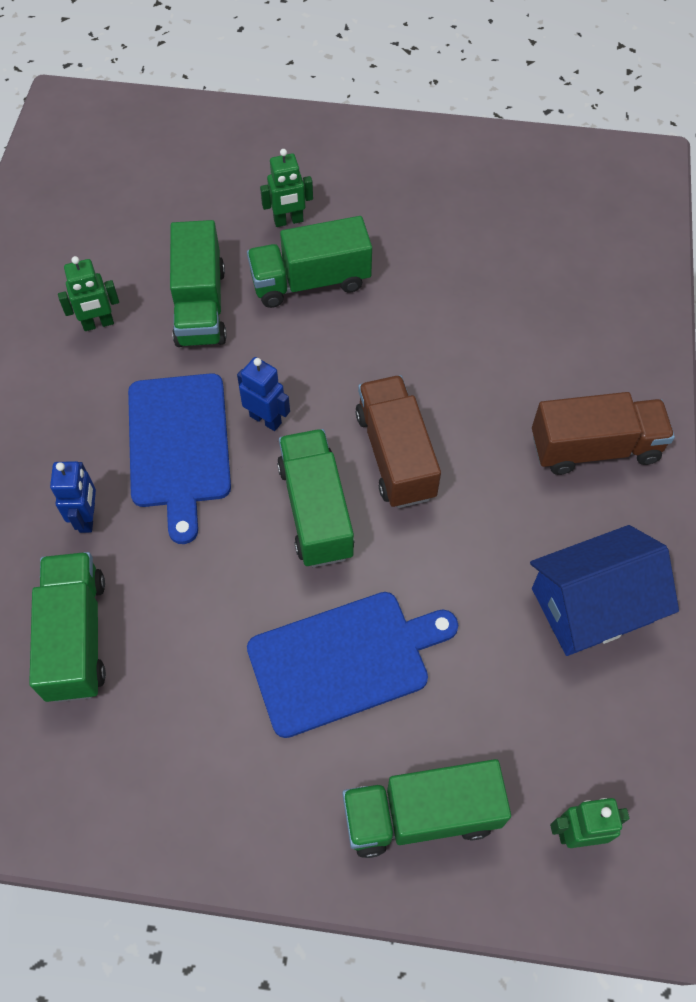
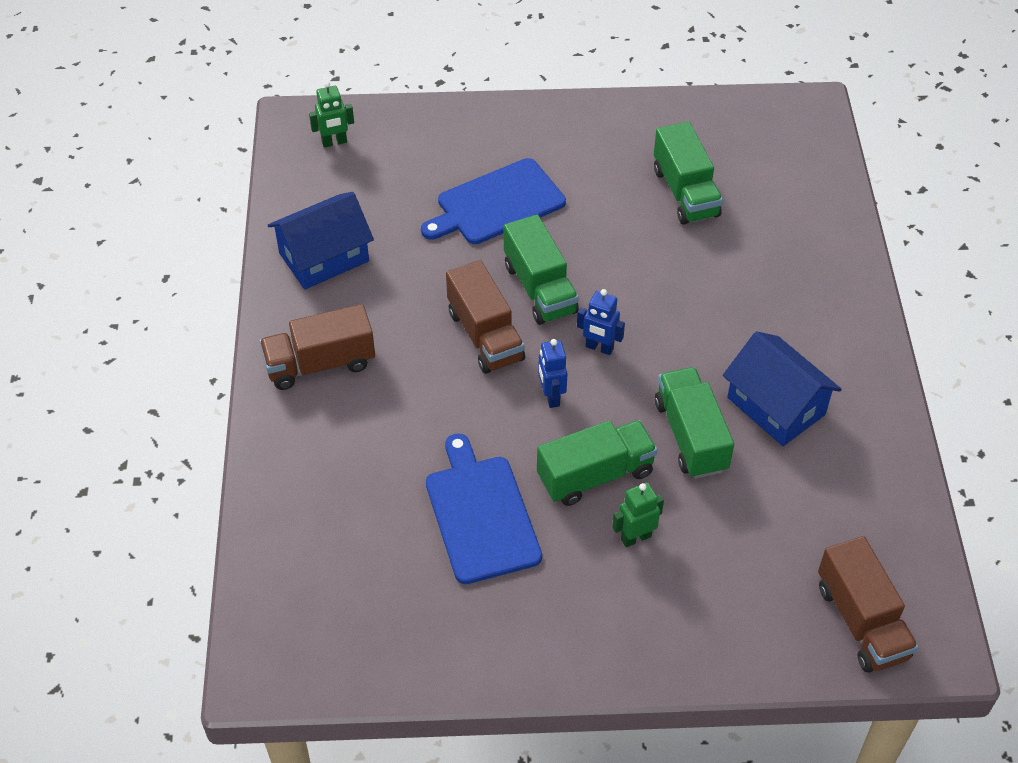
camera: 170 degrees right, 10 degrees down
(87, 517) = (712, 261): blue robot -> blue robot (551, 396)
(98, 324) = (776, 406): green robot -> blue house
(117, 132) = (861, 621): none -> brown truck
(179, 446) = (663, 318): blue cutting board -> blue cutting board (480, 514)
(421, 814) = (432, 138): green truck -> none

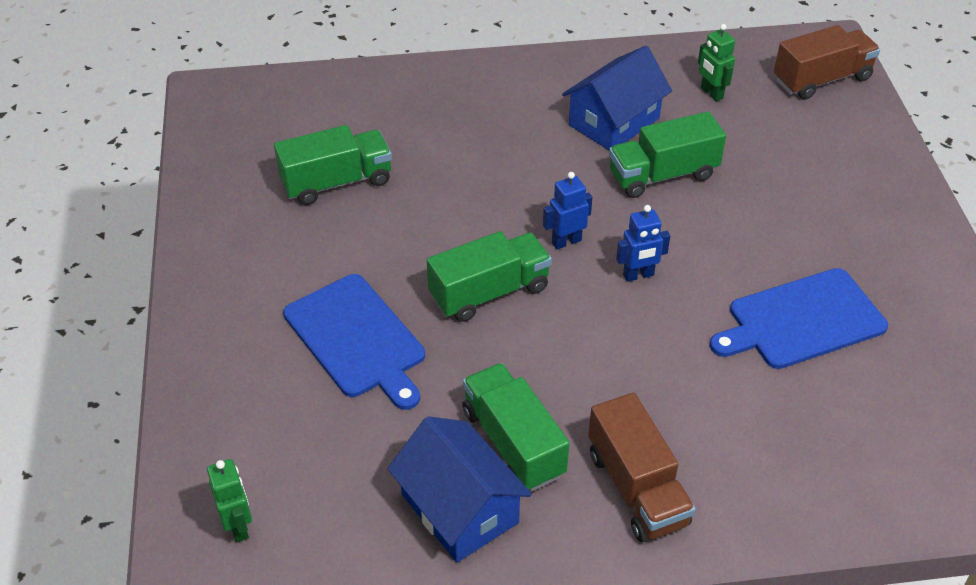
camera: 95 degrees left, 5 degrees down
(485, 336) = (565, 334): brown truck -> none
(595, 475) = (727, 238): green truck -> green truck (513, 443)
(599, 348) = (566, 241): blue robot -> blue robot turned 135 degrees counterclockwise
(635, 537) = (789, 209): green robot -> green robot (711, 93)

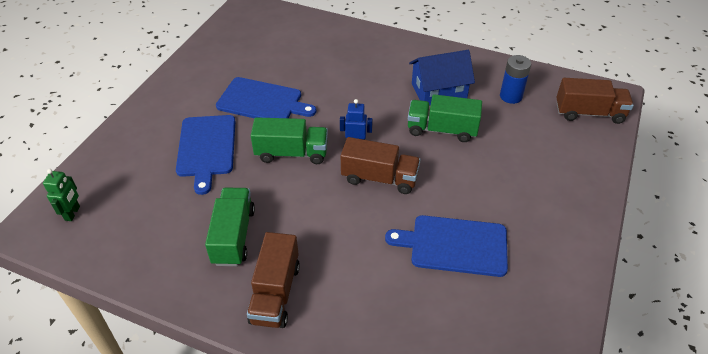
camera: 30 degrees right, 0 degrees up
(337, 182) = (266, 68): green truck -> none
(377, 235) = (262, 101): none -> blue cutting board
(459, 509) = (177, 257): blue house -> none
(638, 275) = (379, 178): blue robot -> brown truck
(711, 93) = (511, 96): green robot -> blue battery

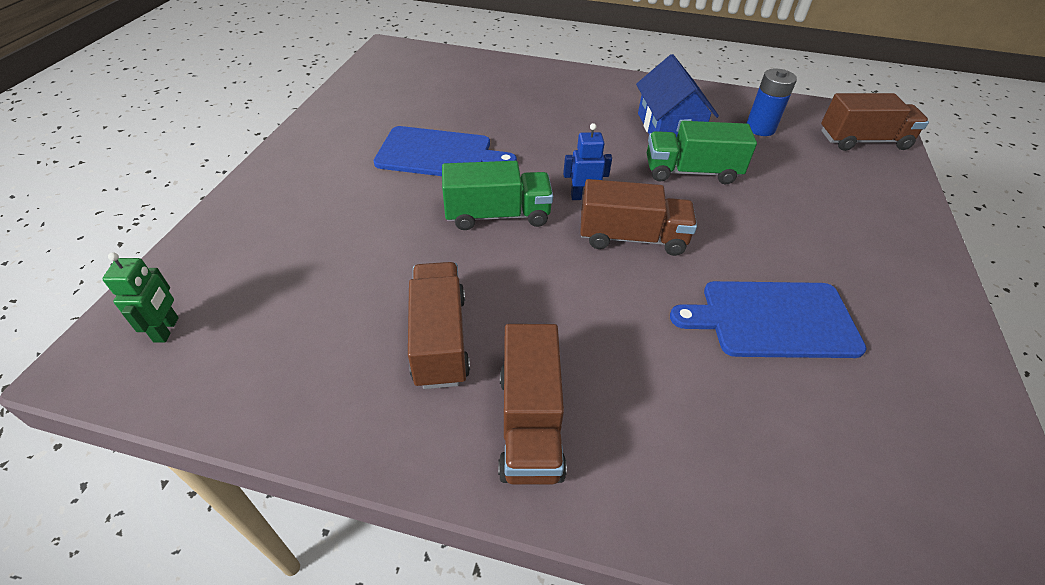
camera: 10 degrees left, 0 degrees up
(206, 148) = (371, 218): blue cutting board -> none
(233, 236) = (440, 339): green truck -> brown truck
(439, 91) = (668, 128): blue house -> blue house turned 75 degrees counterclockwise

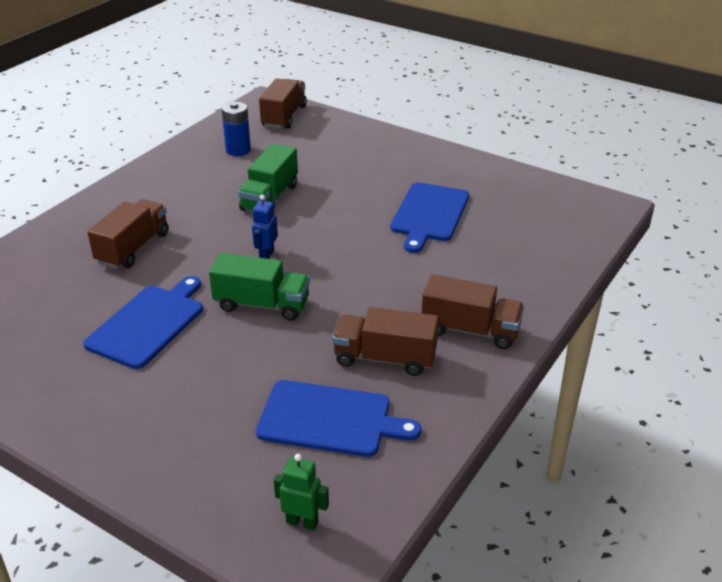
camera: 70 degrees left, 10 degrees down
(323, 314) = (330, 419): none -> blue cutting board
(497, 215) = (262, 305): green truck -> green truck turned 90 degrees clockwise
(632, 238) = (327, 246): brown truck -> brown truck (133, 248)
(668, 128) = (205, 190): blue house -> none

